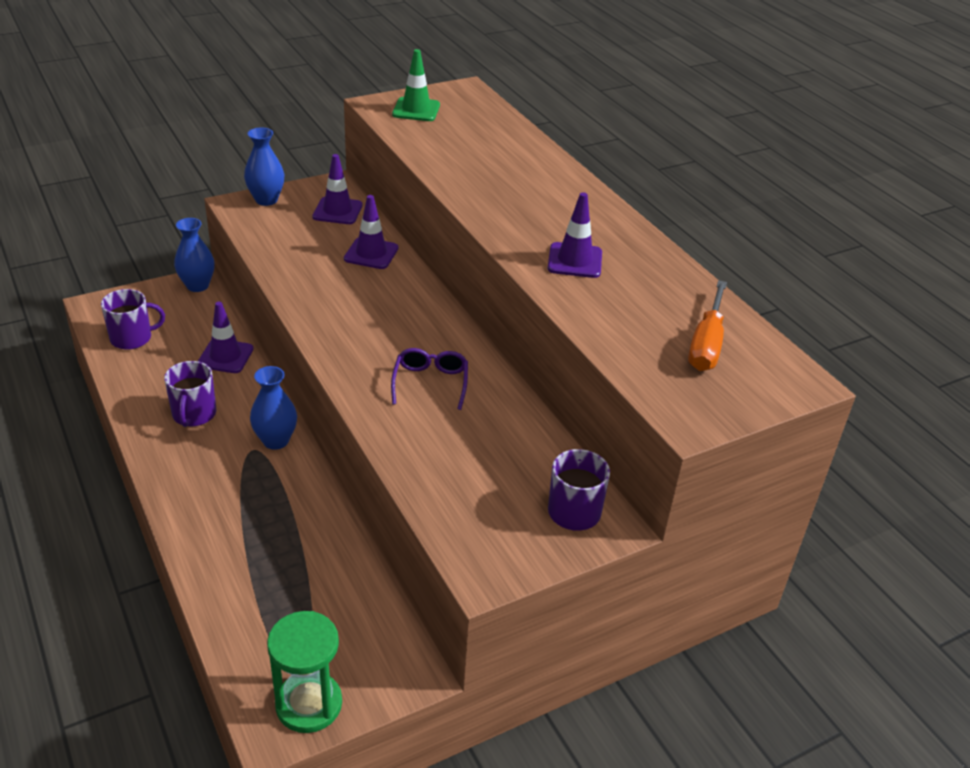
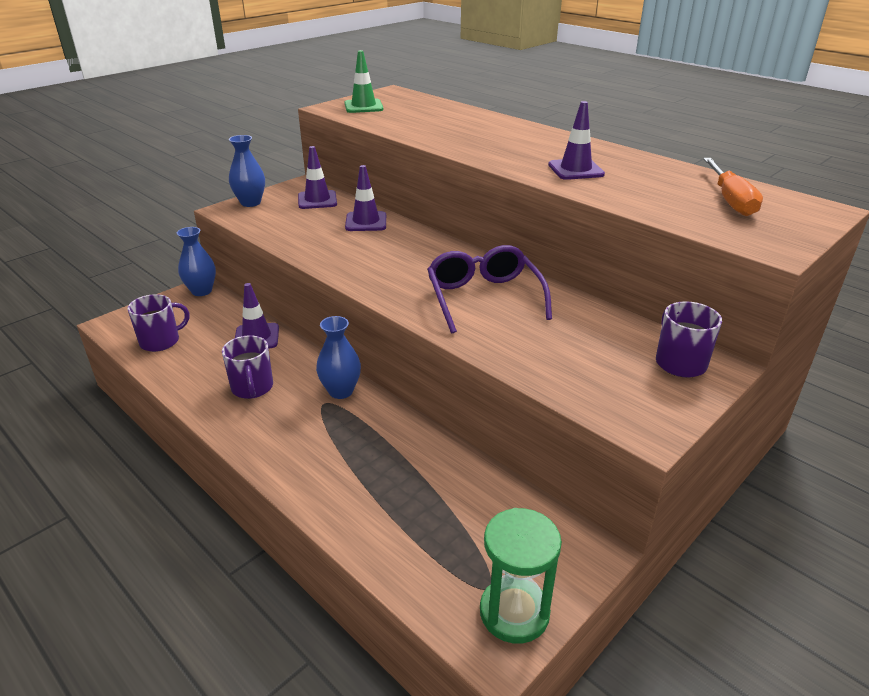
camera: 15 degrees left, 5 degrees down
(430, 383) = (484, 298): purple glasses -> purple glasses, size x1.60

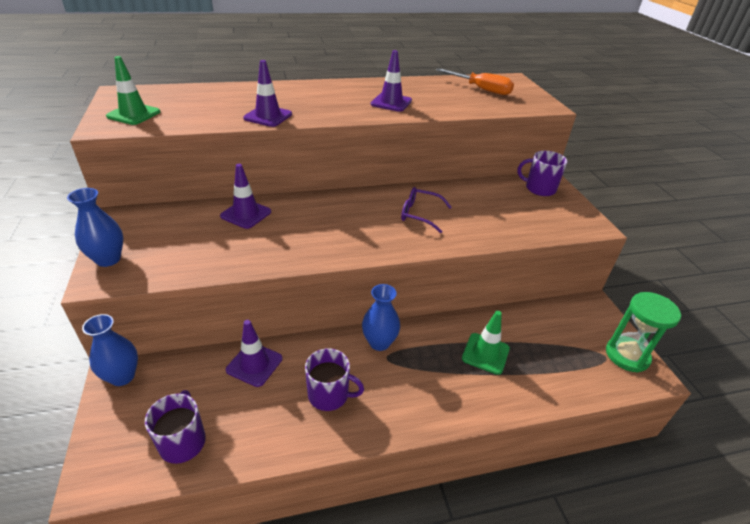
camera: 60 degrees left, 5 degrees up
(317, 200) = (166, 221): purple traffic cone -> purple traffic cone (268, 116)
(391, 469) = (485, 353): none -> green traffic cone
(484, 298) = (420, 214): purple glasses -> purple glasses, size x0.62

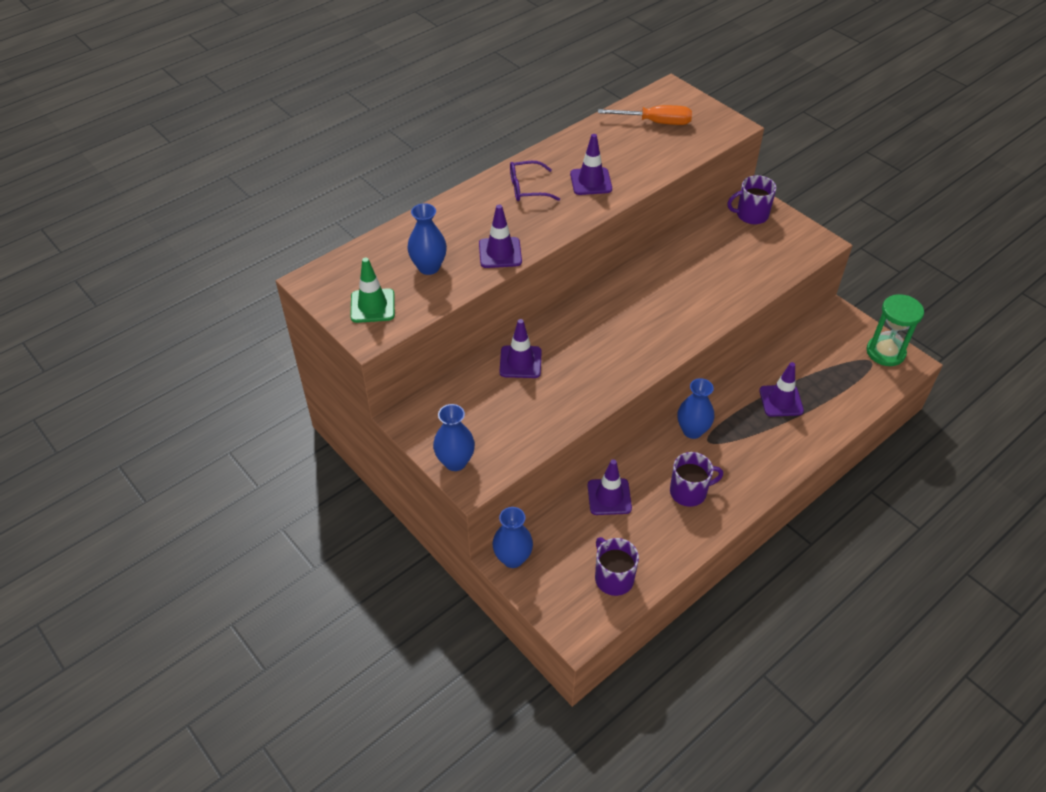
camera: 25 degrees left, 10 degrees up
(205, 108) = (429, 267): none -> blue vase
(420, 214) = (671, 293): purple glasses -> purple glasses (528, 188)
(485, 353) = (781, 401): green traffic cone -> purple traffic cone

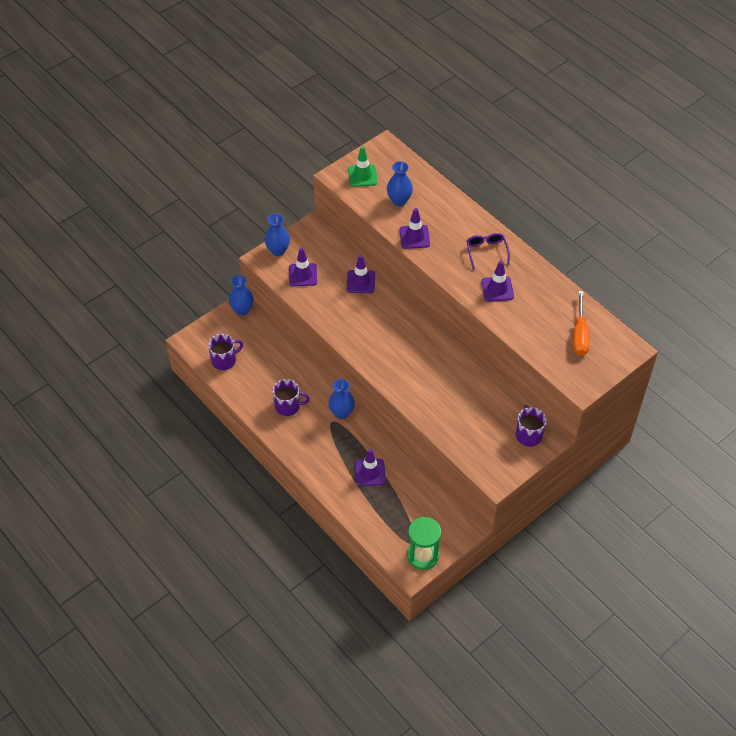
camera: 90 degrees right, 5 degrees up
(609, 497) = (286, 361): purple traffic cone -> purple traffic cone (303, 275)
(689, 492) = (288, 406): purple mug -> purple mug turned 75 degrees counterclockwise

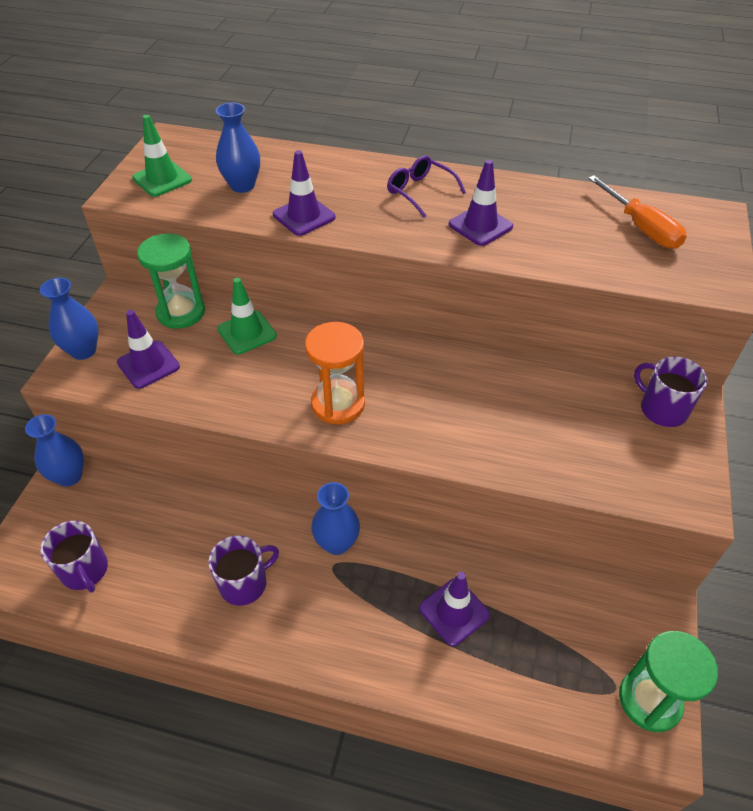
camera: 35 degrees left, 5 degrees down
(224, 360) = (85, 570): purple mug -> purple mug turned 120 degrees clockwise
(337, 252) = (181, 312): none -> green hourglass
(361, 282) = (247, 332): purple traffic cone -> green traffic cone
(375, 344) = (338, 404): none -> orange hourglass

